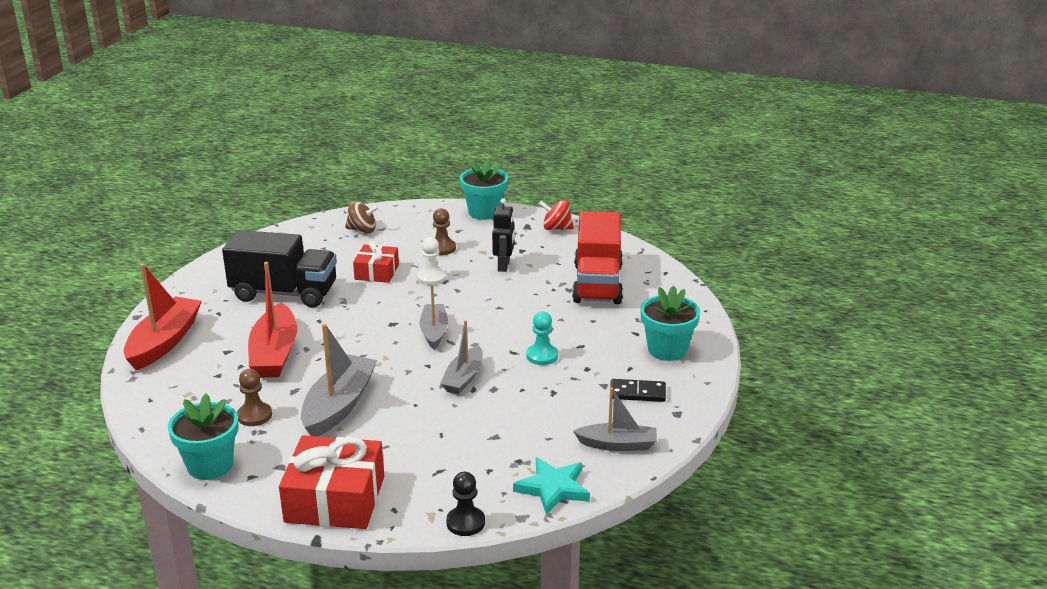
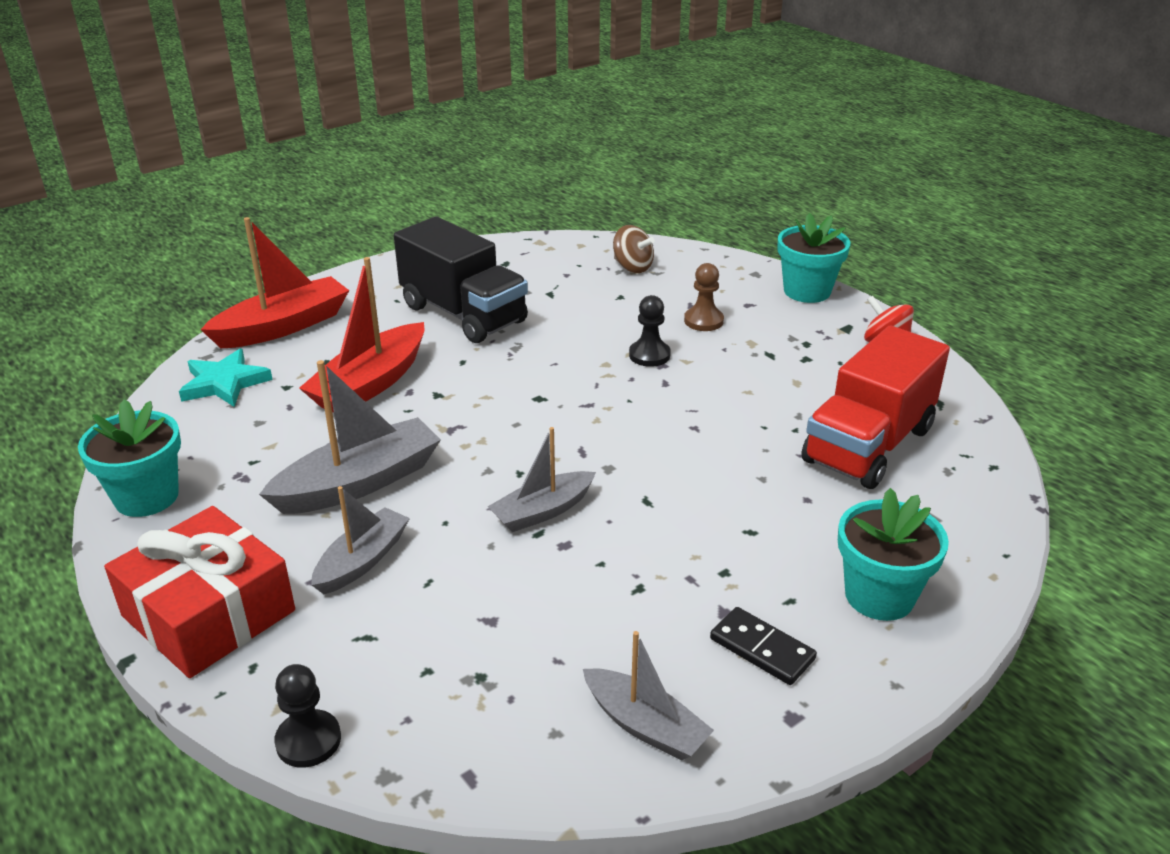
camera: 35 degrees right, 5 degrees up
(254, 416) = (261, 454): brown pawn -> none
(377, 272) = (592, 324): red gift -> none
(431, 278) = (649, 355): white pawn -> black pawn
(434, 332) = (576, 429): grey boat -> grey boat (362, 561)
(504, 266) = (759, 372): black robot -> none
(542, 356) = (679, 524): turquoise pawn -> none
(553, 488) = (477, 751): turquoise star -> turquoise star (224, 383)

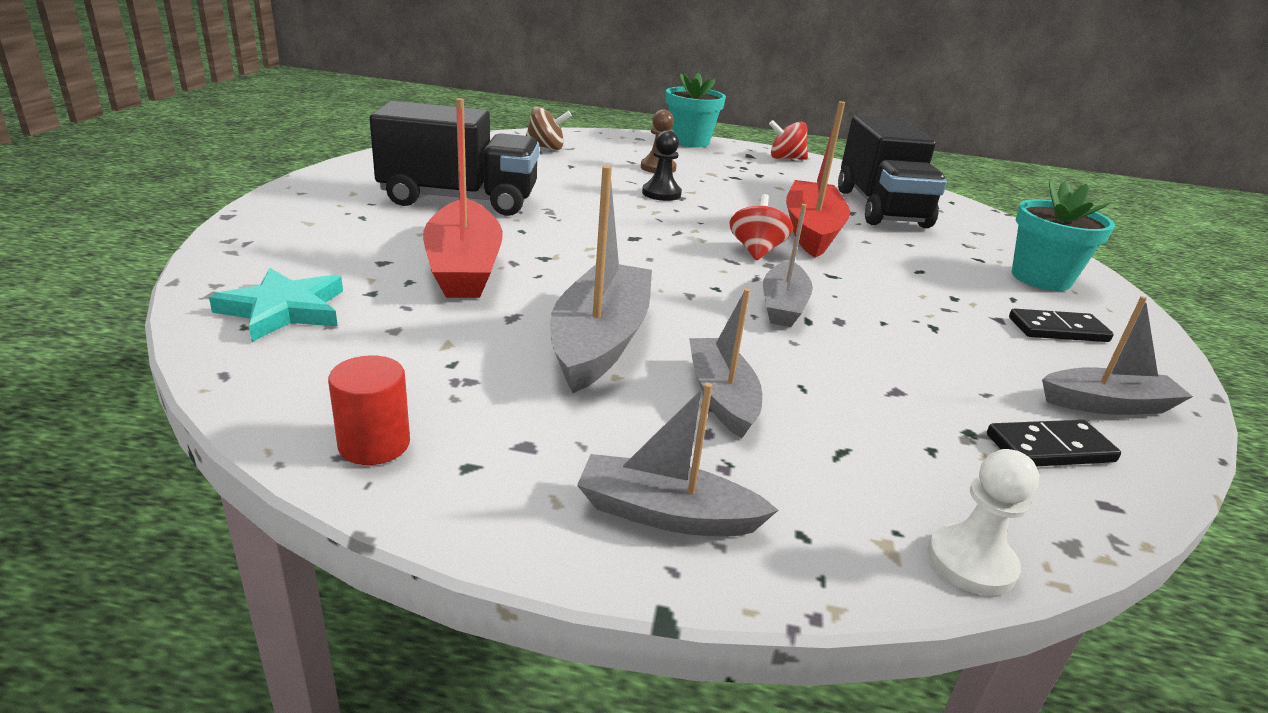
camera: 45 degrees left, 5 degrees down
(146, 497) = (374, 444): turquoise flower pot -> red cylinder
(209, 613) = (666, 514): red gift -> grey boat
(283, 326) = (273, 247): red boat -> red boat (811, 231)
(308, 740) = (971, 562): black pawn -> white pawn
(514, 721) = (1049, 448): none -> black domino
(623, 449) = (756, 251): none -> red spinning top
(868, 445) = (880, 208): red truck -> black truck

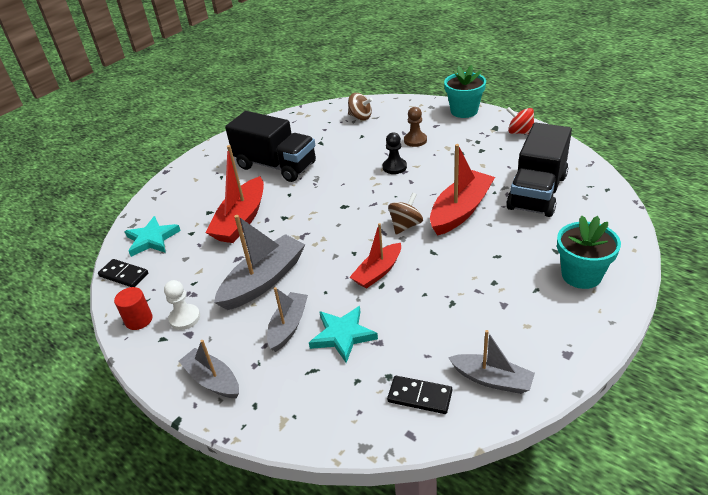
camera: 35 degrees right, 10 degrees up
(756, 251) = (405, 225): red spinning top -> brown spinning top
(783, 305) = (378, 272): grey boat -> red boat
(830, 392) = (343, 335): none -> turquoise star
(971, 562) = (309, 439): white pawn -> white pawn (184, 318)
(1057, 330) = (534, 320): black domino -> black domino (124, 275)

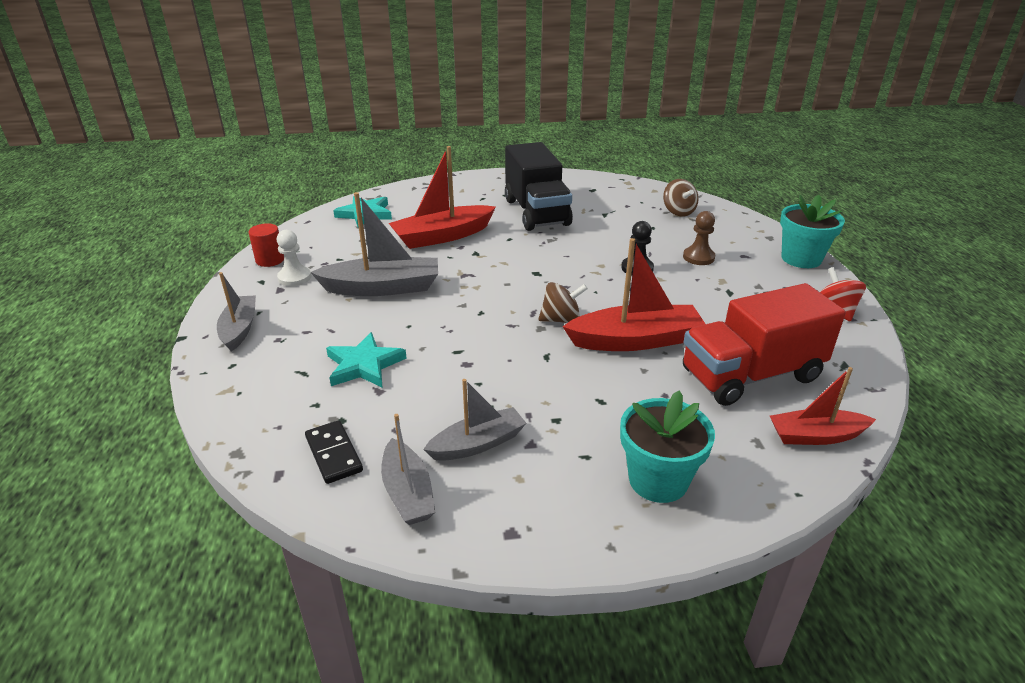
camera: 40 degrees right, 5 degrees down
(124, 275) = (311, 226): black domino -> none
(288, 326) = (342, 330): grey boat -> grey boat (477, 444)
(378, 272) = (472, 339): red boat -> red boat (816, 436)
(537, 192) = (751, 375): black truck -> red truck

